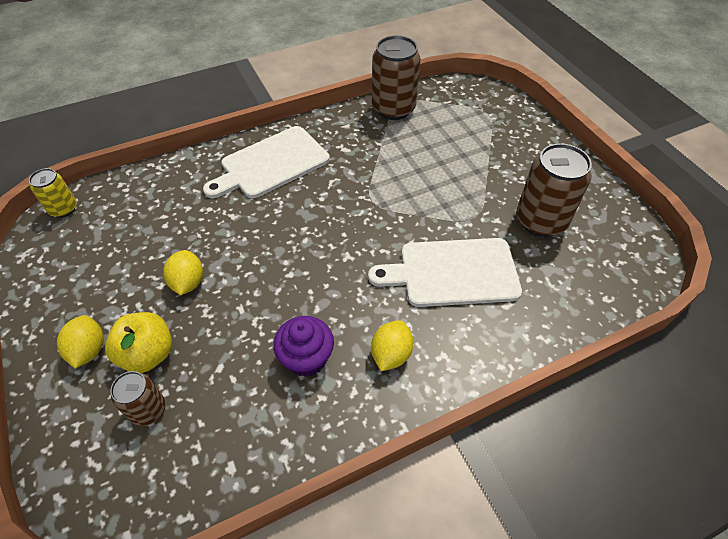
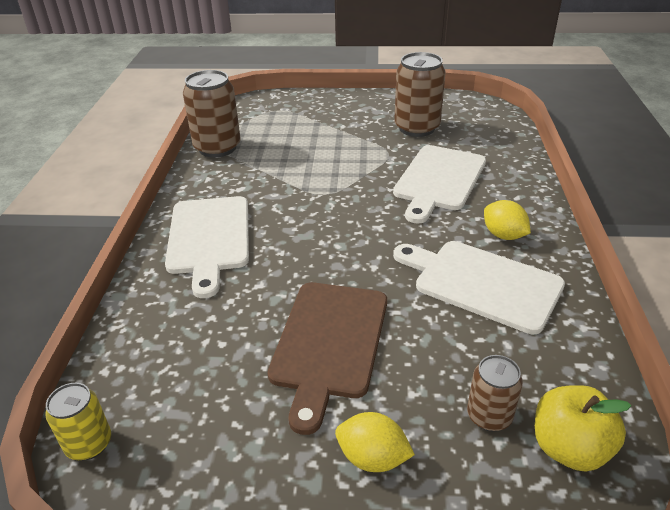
camera: 60 degrees left, 15 degrees down
(148, 354) = (412, 400): yellow apple -> yellow apple (569, 448)
(188, 282) = (329, 343): yellow lemon -> brown cutting board
(306, 358) = (482, 283): purple cupcake -> white cutting board

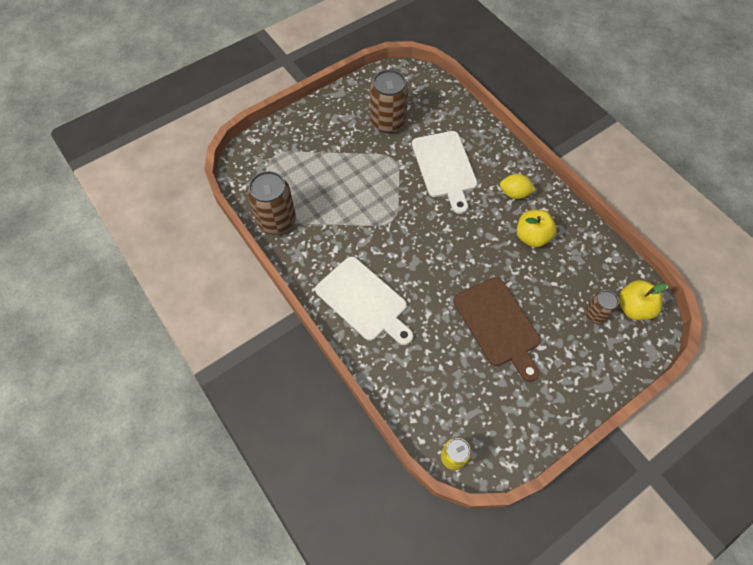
camera: 40 degrees left, 25 degrees up
(372, 458) = (570, 369): yellow lemon -> none
(482, 283) = (532, 237): white cutting board -> yellow apple

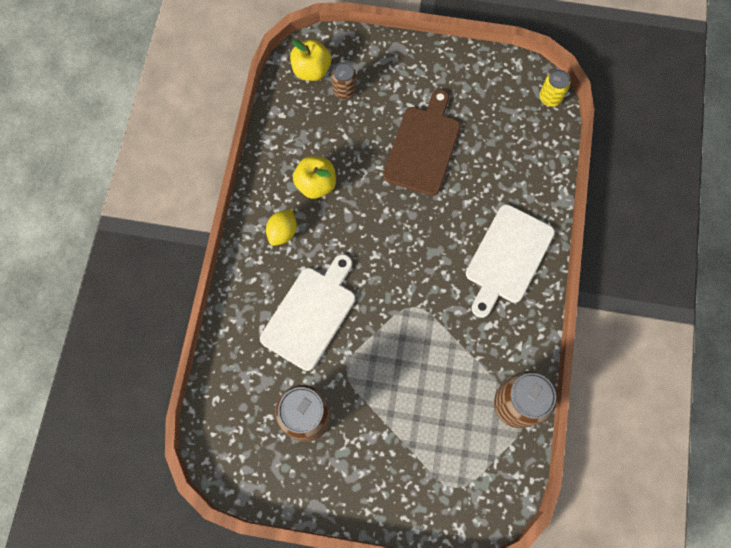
camera: 135 degrees left, 10 degrees up
(364, 301) = (507, 257): white cutting board -> white cutting board turned 150 degrees counterclockwise
(514, 193) = (283, 232): yellow lemon -> yellow lemon turned 60 degrees clockwise

